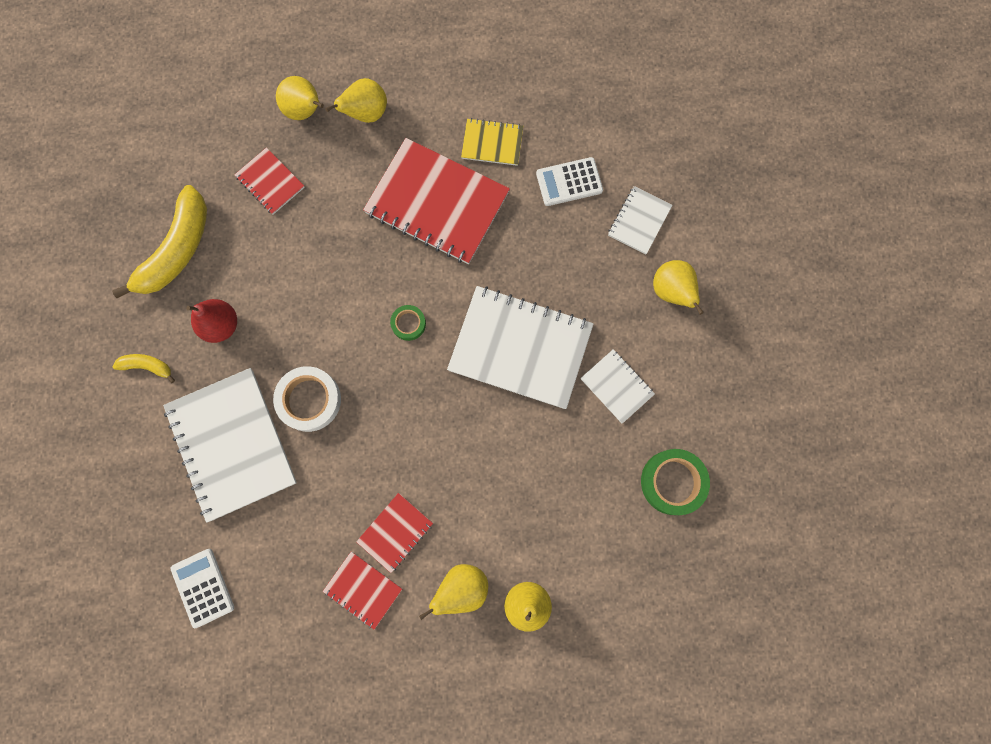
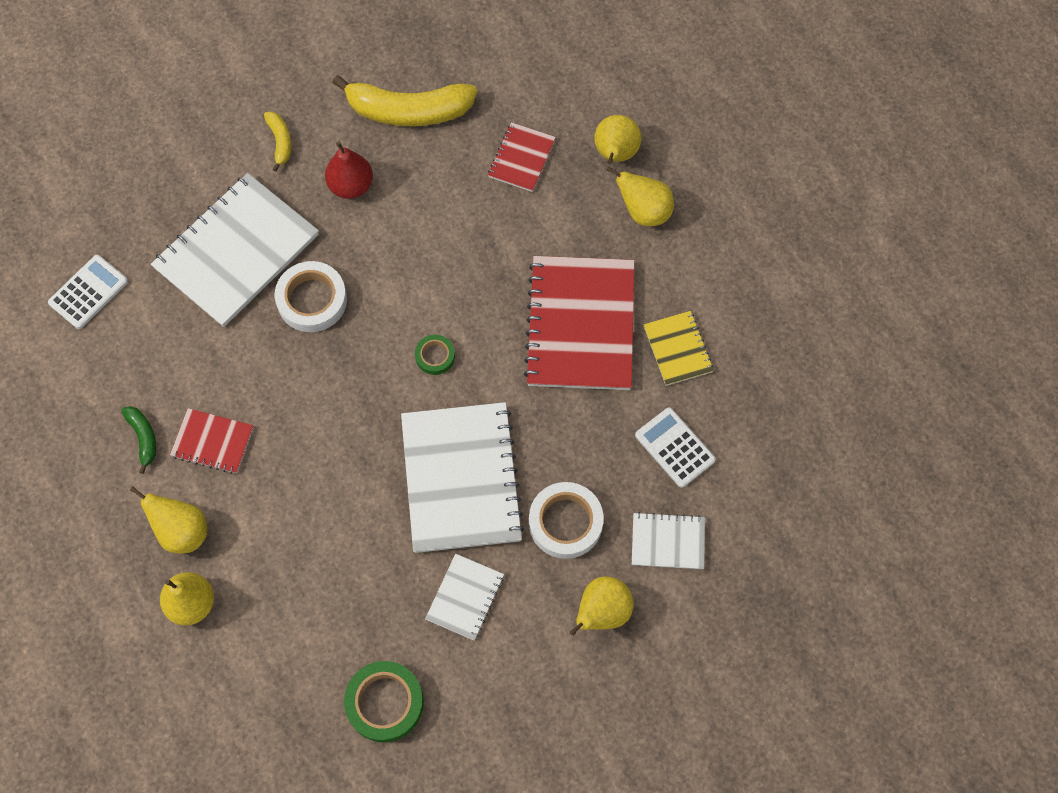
camera: 65 degrees right, 10 degrees down
(363, 589) = (143, 437): red notebook -> green banana
(591, 286) = (565, 522): none -> white tape

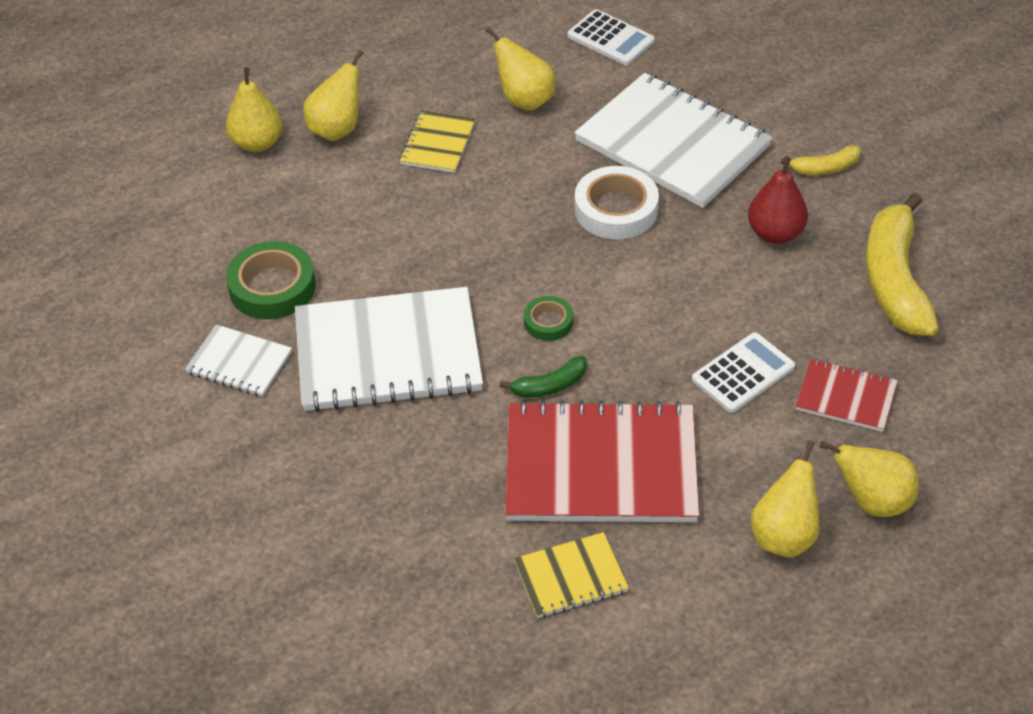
camera: 90 degrees right, 20 degrees down
(143, 437) = (443, 93): green banana -> green banana (550, 385)
(212, 442) = (438, 143): red notebook -> yellow notebook
(385, 703) = (127, 299): green tape -> green tape (272, 287)
(565, 522) = (325, 456): white tape -> none
(602, 612) = (206, 495): yellow pear -> yellow pear (524, 100)
(668, 542) = (292, 565): white notebook -> none
(674, 448) = (424, 573): white calculator -> white calculator (743, 373)

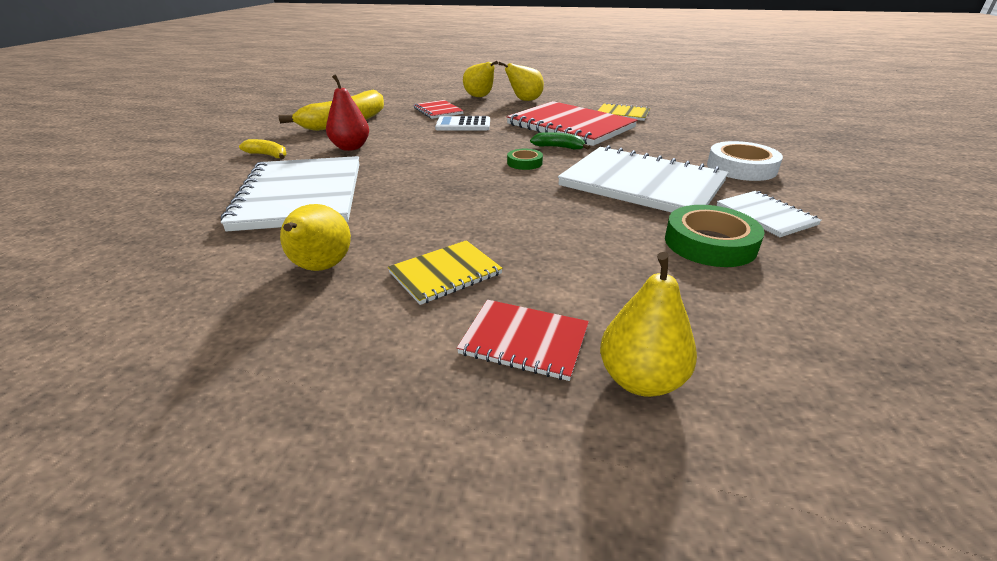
camera: 140 degrees left, 15 degrees down
(337, 129) = (524, 340): yellow pear -> red notebook
(611, 38) = (156, 277): white calculator -> none
(616, 209) = (401, 184): white tape -> white tape (741, 167)

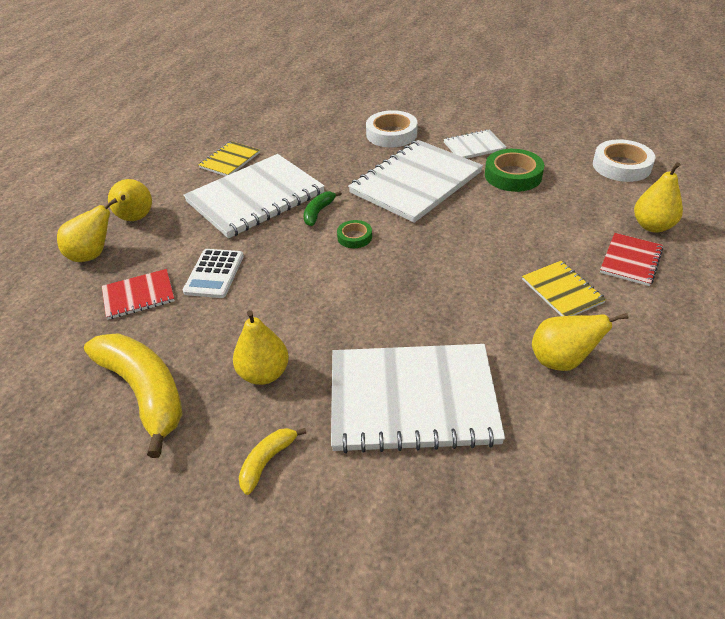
camera: 80 degrees left, 10 degrees up
(350, 147) = (264, 373): red pear -> yellow pear
(570, 126) = (255, 197): red notebook -> white notebook
(849, 360) = (621, 166): none -> white tape

